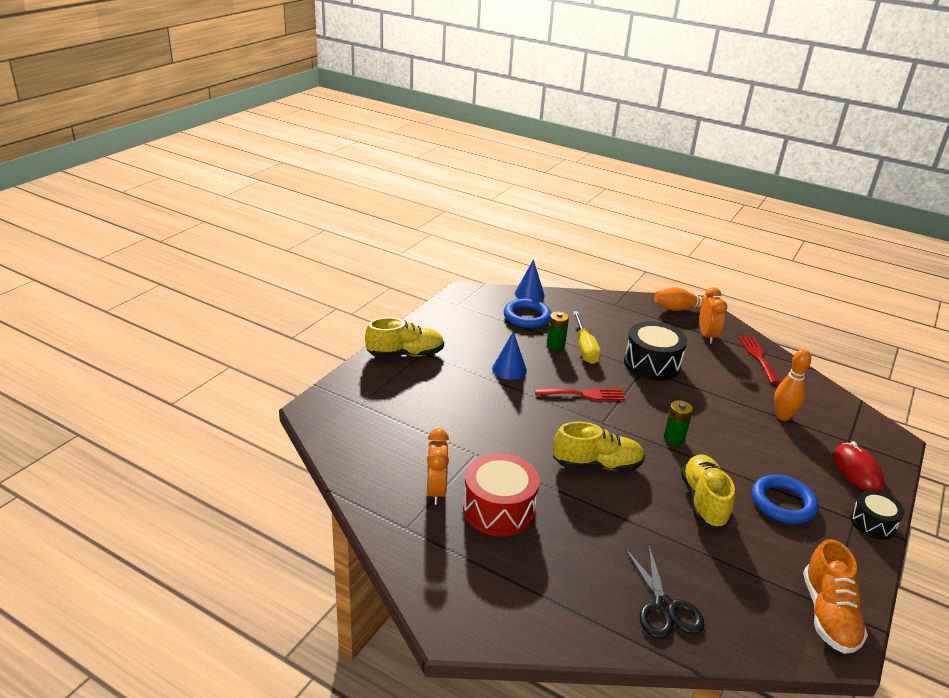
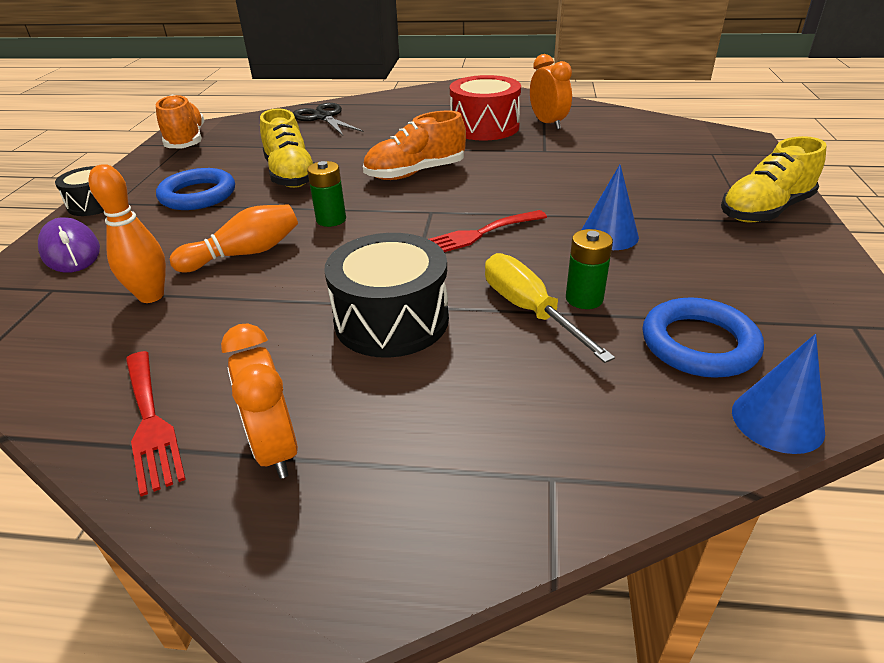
camera: 160 degrees right, 5 degrees up
(597, 465) = (415, 173): yellow shoe -> orange shoe
(681, 309) = (355, 549): orange bowling pin -> orange bowling pin (245, 254)
(857, 470) = (71, 251): red mouse -> purple mouse

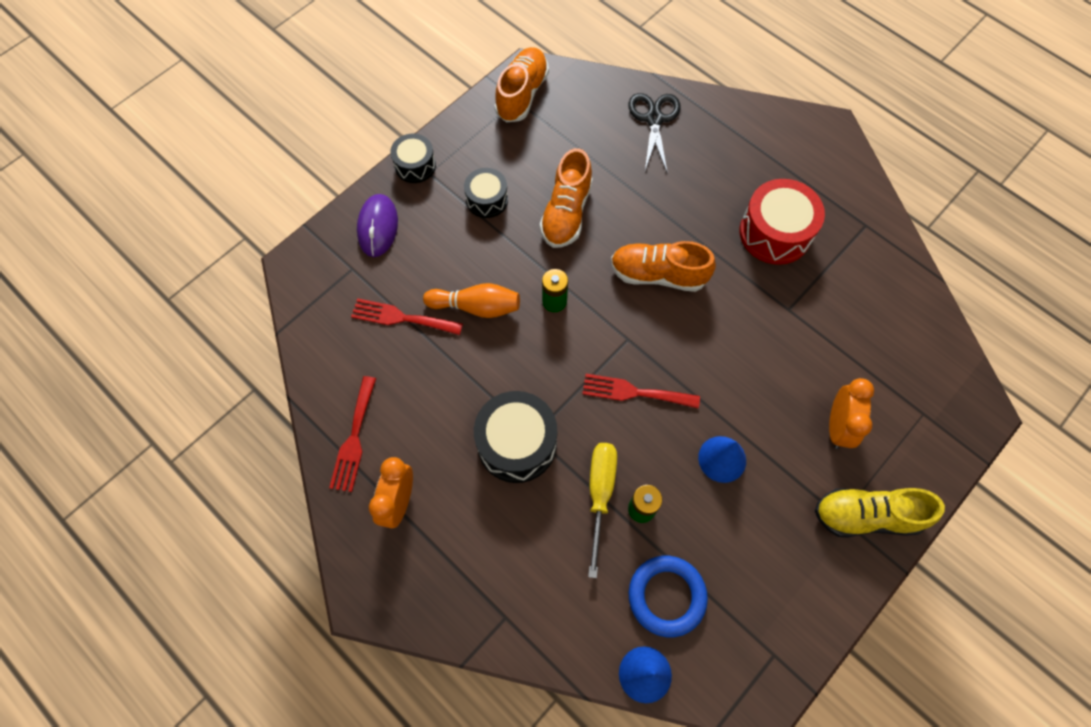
camera: 35 degrees right, 30 degrees up
(151, 296) = (401, 318): orange bowling pin -> red fork
(198, 195) = (487, 200): blue ring -> black drum
(291, 175) = (566, 213): yellow shoe -> orange shoe
(548, 123) = (835, 264): orange clock -> orange clock (837, 426)

